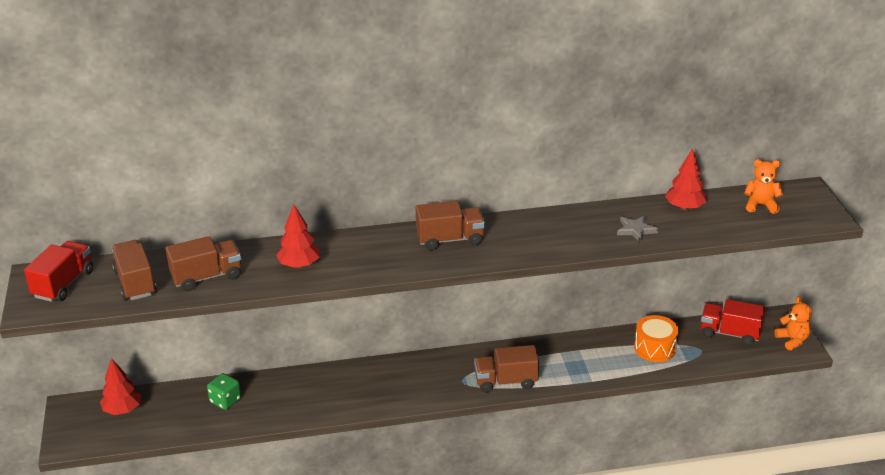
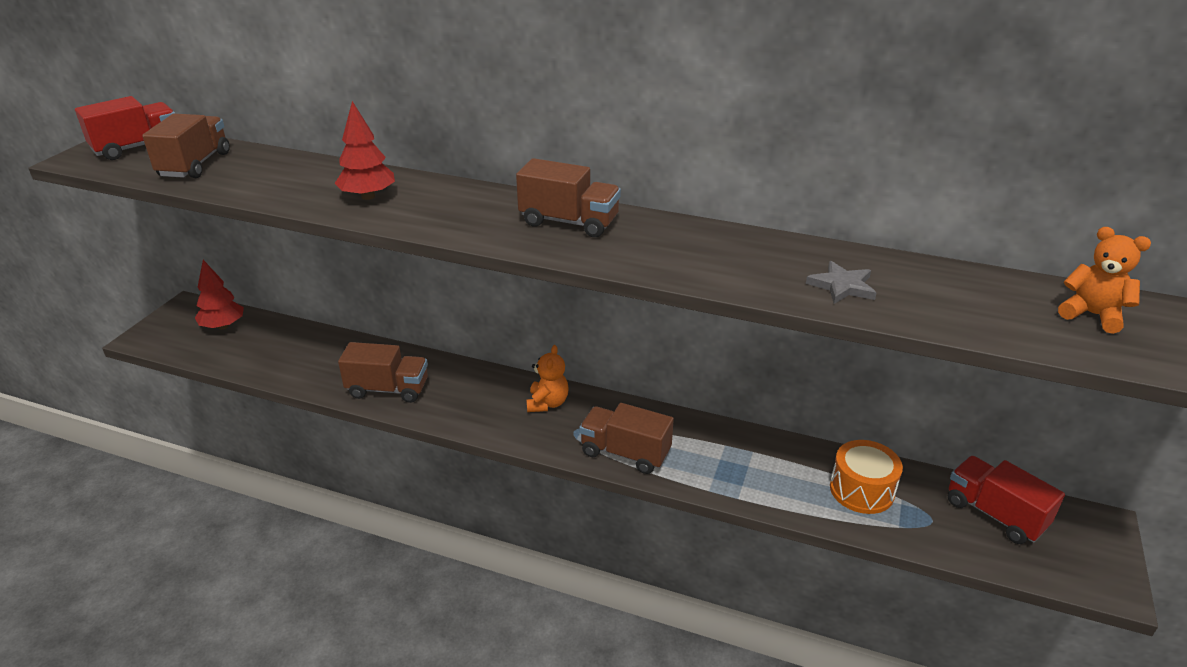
camera: 30 degrees right, 0 degrees up
(207, 277) = (264, 179): brown truck -> brown truck (388, 389)
(225, 400) = (316, 353): green dice -> none
(684, 207) = (950, 280): red tree -> none
(792, 340) = (1098, 565): orange teddy bear -> orange teddy bear (547, 403)

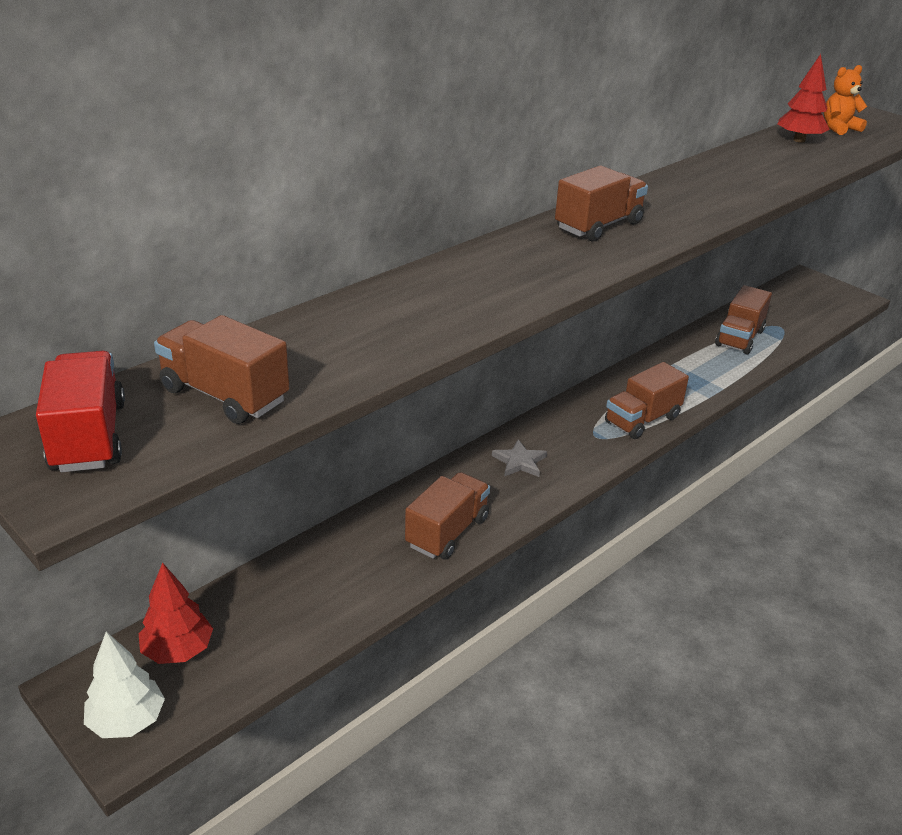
camera: 65 degrees left, 0 degrees up
(162, 331) = (127, 721): none -> white tree
(368, 196) = (452, 301): red tree -> red tree (799, 140)
(547, 403) = (545, 438): orange teddy bear -> none
(842, 286) = (770, 171): grey star -> grey star (519, 462)
(861, 490) = (739, 338): orange drum -> brown truck
(994, 514) = (784, 304): red truck -> none

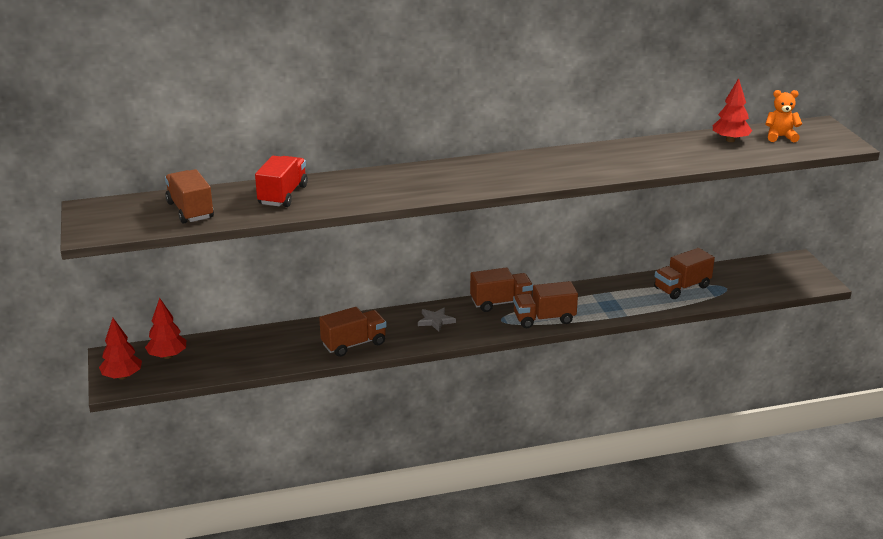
camera: 30 degrees right, 5 degrees down
(88, 437) = (118, 213): red truck -> red truck (283, 195)
(127, 721) = (122, 376): white tree -> red tree
(598, 226) = (492, 169): brown truck -> brown truck (501, 303)

